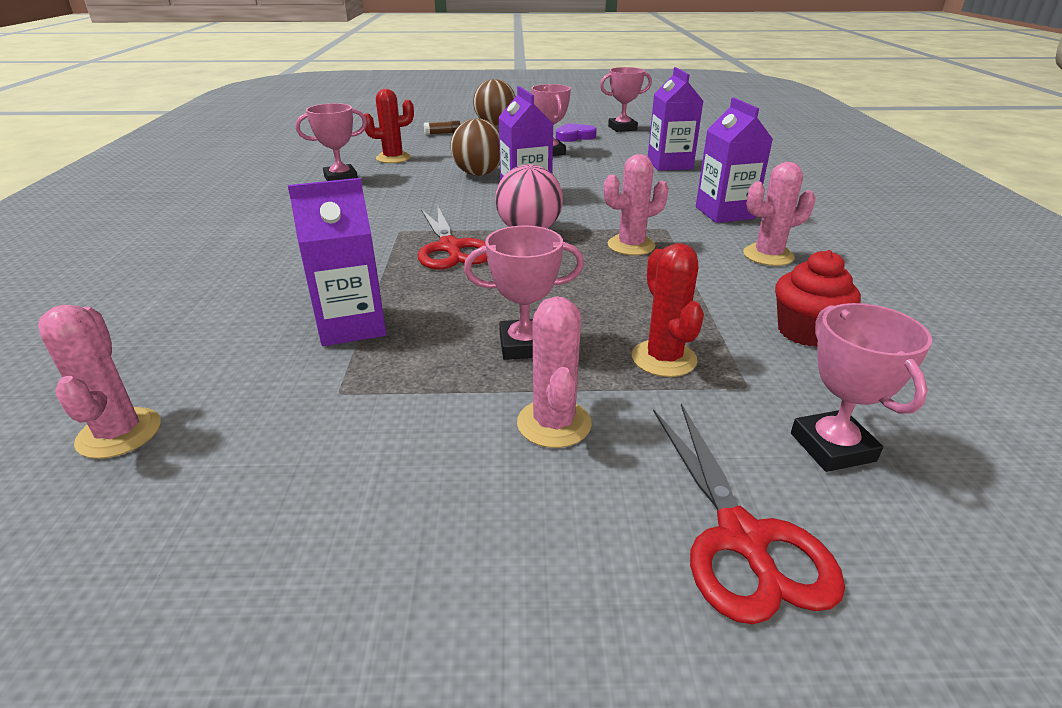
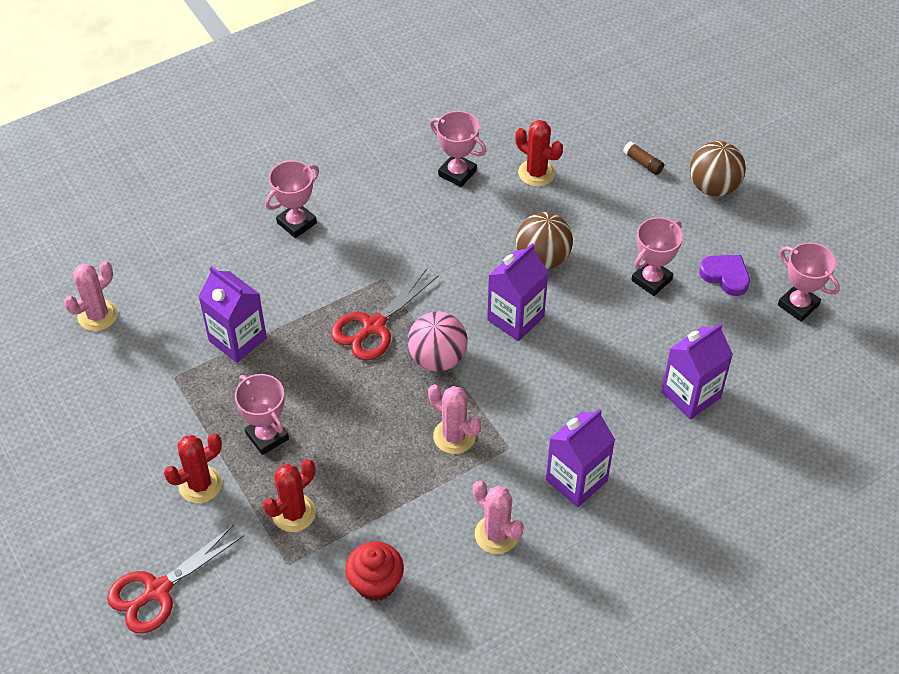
camera: 60 degrees right, 20 degrees up
(554, 423) = (200, 484): pink cactus -> red cactus
(832, 447) = (248, 617): pink trophy -> pink trophy (296, 223)

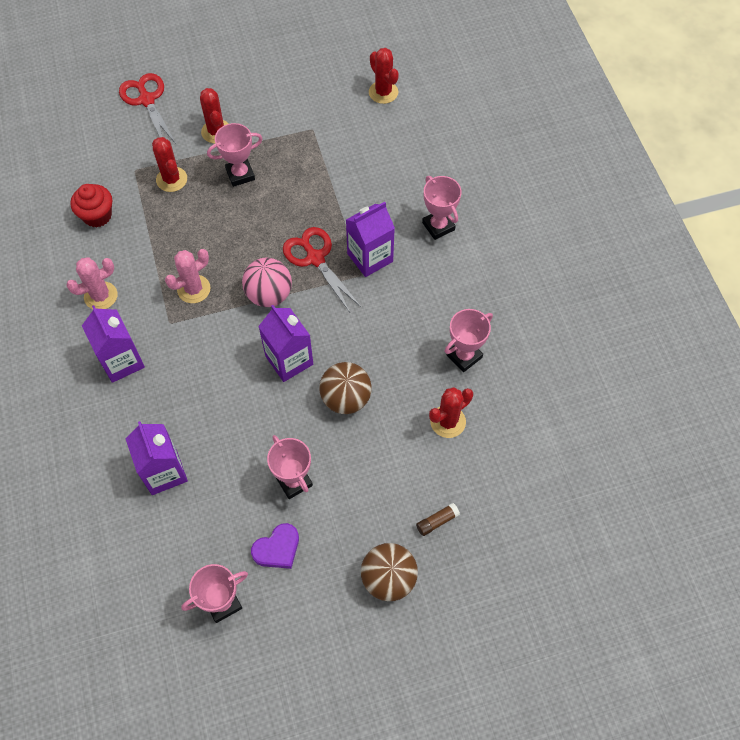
camera: 105 degrees right, 10 degrees up
(98, 315) = (383, 92): pink cactus -> red cactus
(237, 339) = (333, 170): purple carton -> purple carton (370, 257)

